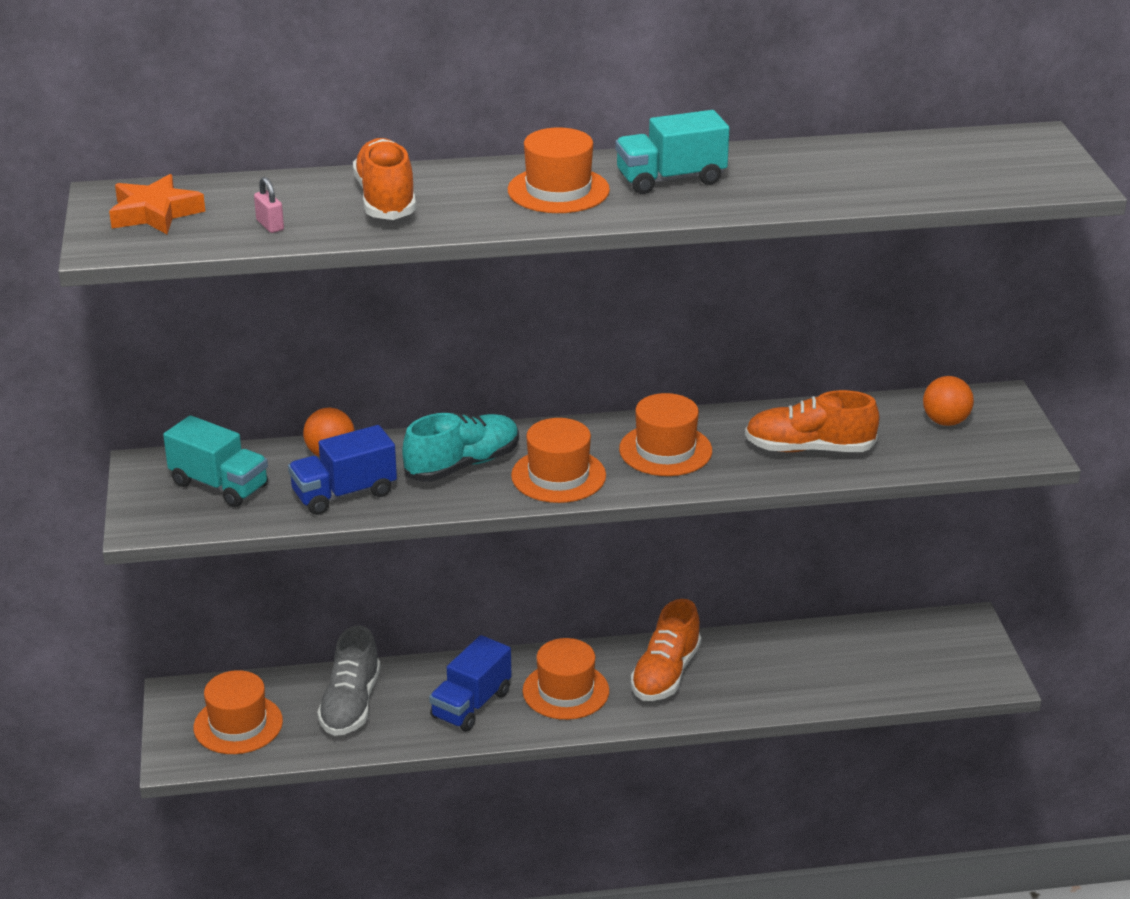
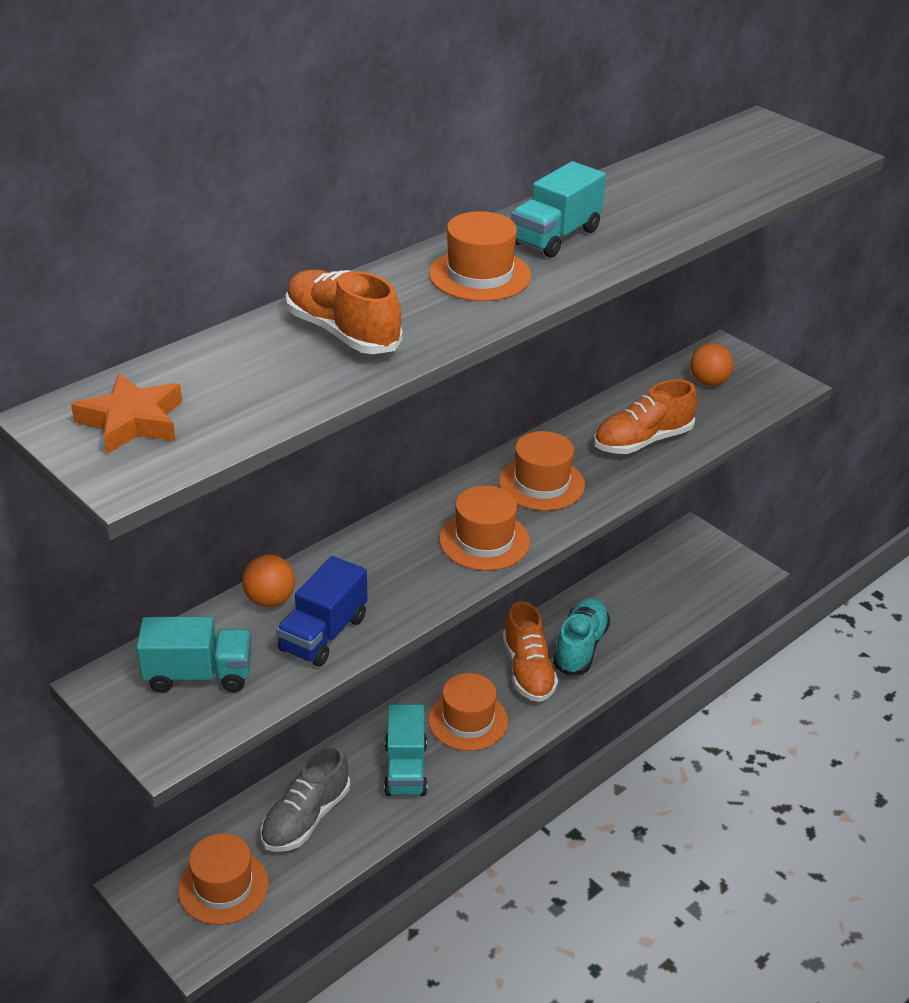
camera: 35 degrees left, 5 degrees up
(270, 225) = (267, 395): pink padlock -> none
(350, 704) = (306, 818): grey shoe -> grey shoe turned 60 degrees clockwise
(462, 465) = (396, 563): turquoise shoe -> turquoise shoe (580, 647)
(471, 705) = (405, 769): blue truck -> turquoise truck

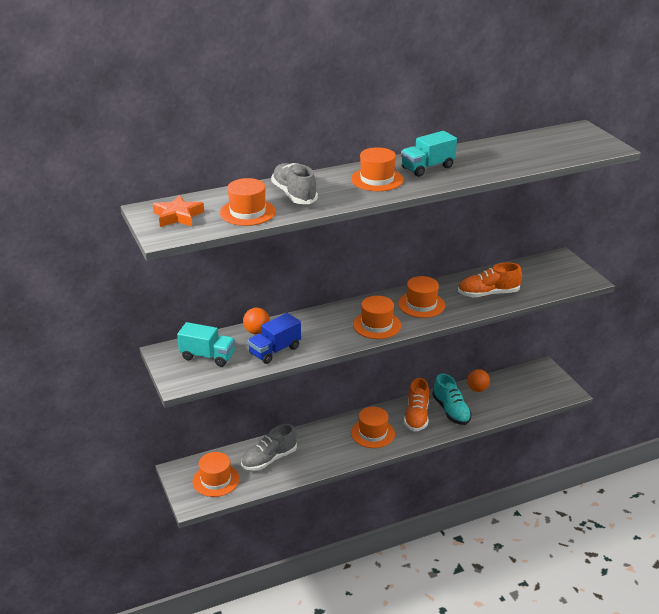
camera: 20 degrees right, 5 degrees down
(272, 388) = (247, 212): none -> orange hat
(342, 332) = (294, 194): orange shoe -> grey shoe
(405, 769) = (329, 448): turquoise truck -> none
(580, 647) = (451, 411): turquoise shoe -> turquoise shoe turned 120 degrees clockwise
(708, 382) = (543, 271): orange ball -> orange ball (477, 389)

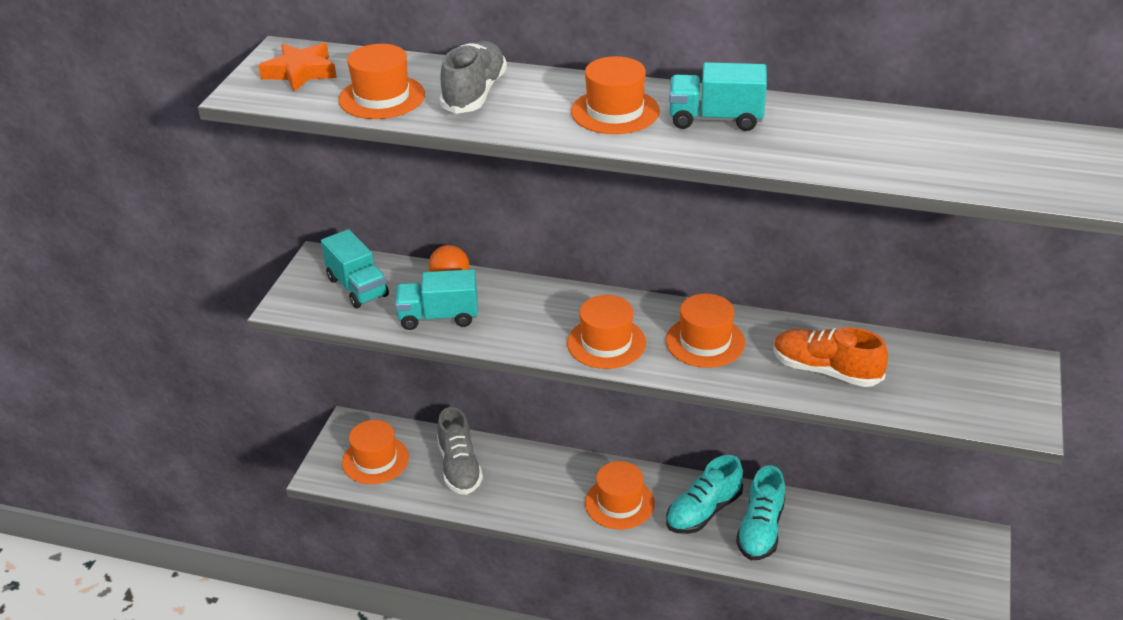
camera: 40 degrees right, 5 degrees up
(269, 459) = (459, 467): grey shoe -> grey shoe turned 105 degrees counterclockwise
(275, 351) = (438, 317): blue truck -> turquoise truck
(416, 416) = (703, 511): orange shoe -> turquoise shoe
(477, 389) = (835, 518): orange ball -> none

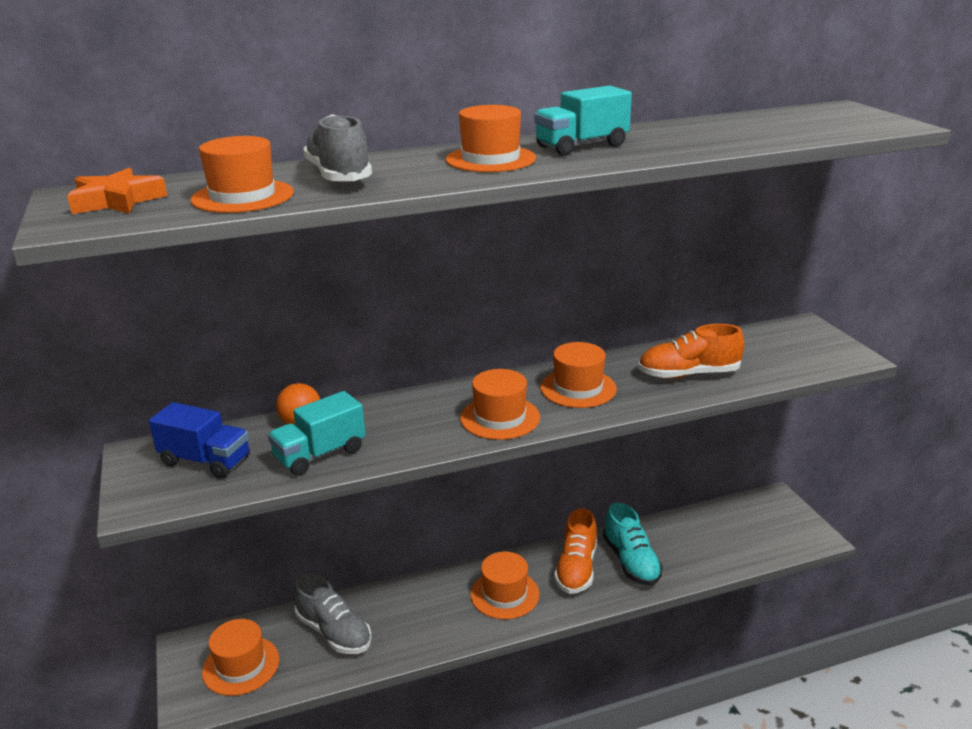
camera: 35 degrees left, 10 degrees down
(357, 287) = (205, 461): turquoise truck -> blue truck
(703, 511) = (576, 569): turquoise shoe -> orange shoe

